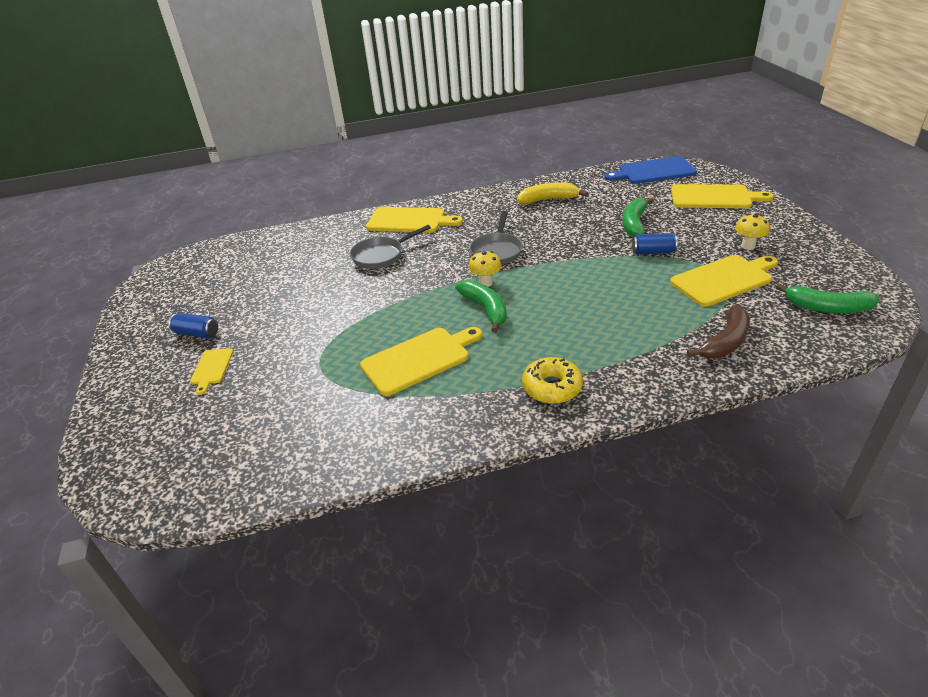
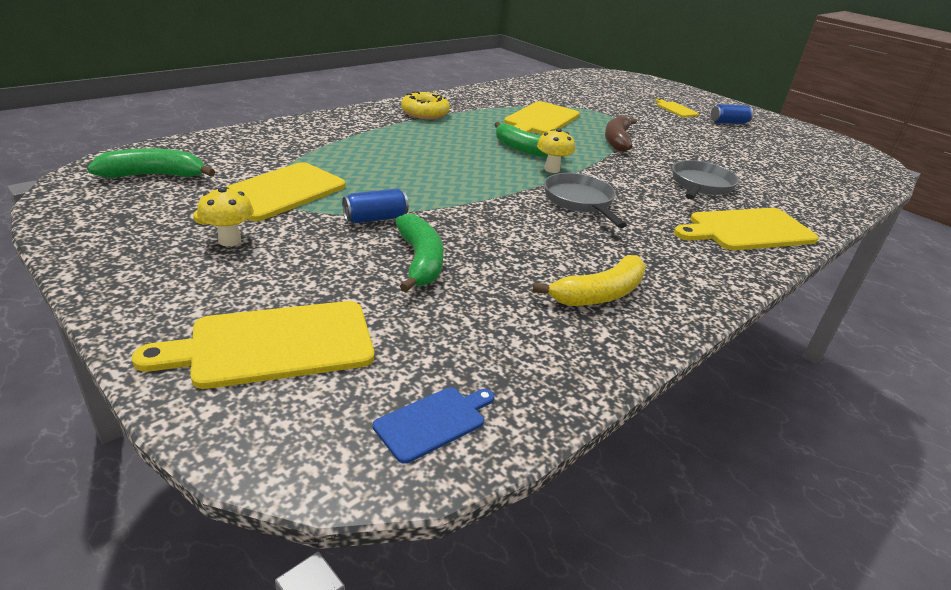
camera: 145 degrees right, 5 degrees down
(653, 171) = (433, 422): blue cutting board -> blue cutting board, size x0.53
(725, 342) = (282, 143): brown banana -> brown banana (617, 140)

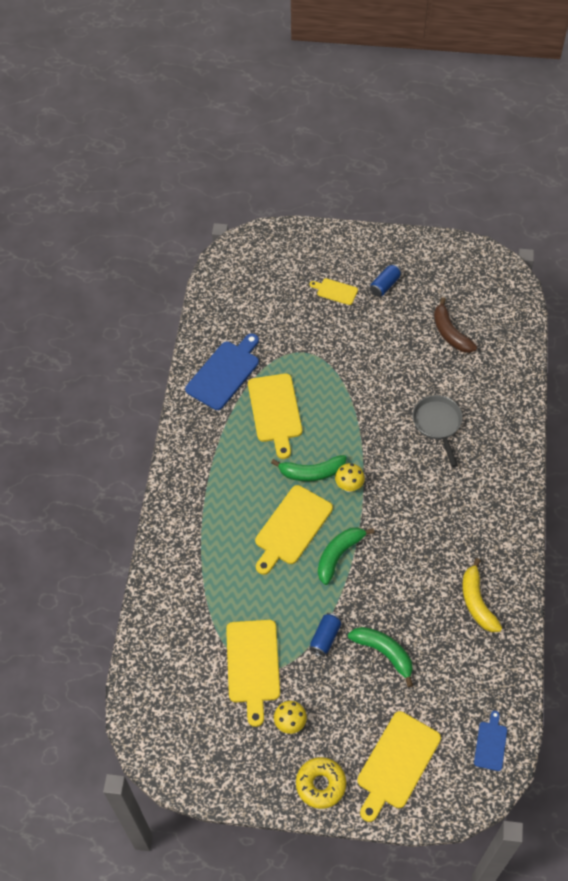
camera: 35 degrees left, 25 degrees up
(154, 175) = (174, 713): green banana -> green banana (338, 555)
(425, 113) = (200, 477): yellow donut -> yellow donut (320, 784)
(524, 96) = (224, 373): none -> blue cutting board
(580, 201) = (396, 514): grey pan -> none
(599, 294) = (477, 602): yellow banana -> yellow banana turned 150 degrees clockwise
(617, 140) = (346, 398): brown banana -> brown banana (450, 333)
(747, 230) = (495, 464): yellow cutting board -> yellow cutting board (291, 528)

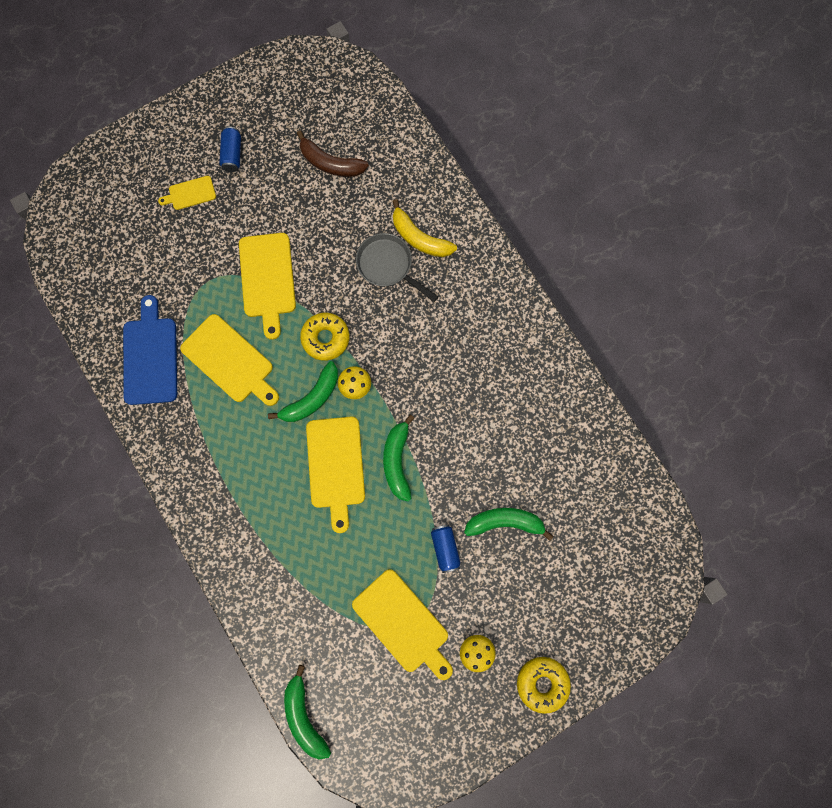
camera: 40 degrees left, 20 degrees up
(134, 672) = (304, 715): none -> green banana
(353, 441) = (325, 338): none -> yellow donut
(396, 763) = (588, 613): yellow cutting board -> yellow cutting board (267, 279)
(477, 602) = (546, 414): yellow banana -> yellow banana (419, 238)
(490, 744) = (649, 534): blue cutting board -> none

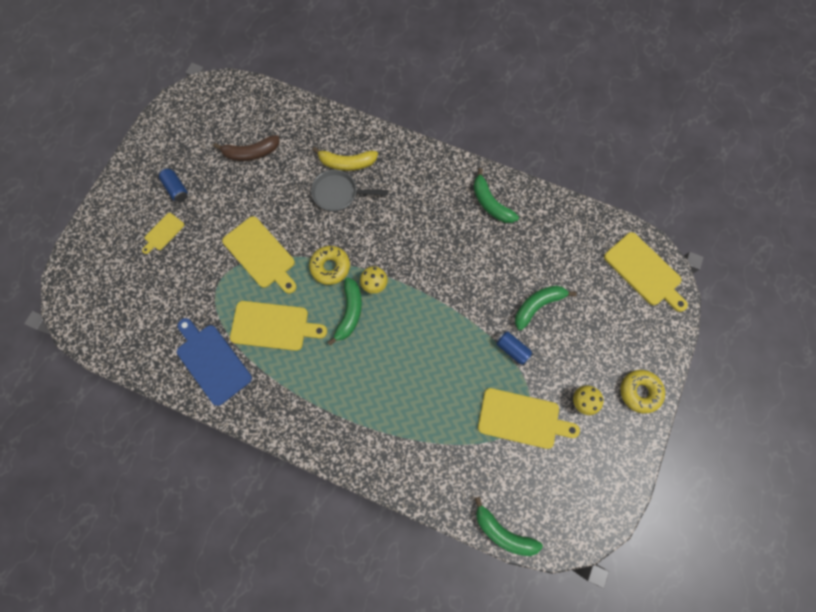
camera: 35 degrees left, 5 degrees down
(336, 466) = (399, 347): yellow cutting board -> yellow cutting board (644, 271)
(397, 461) = (438, 314): green banana -> green banana (490, 203)

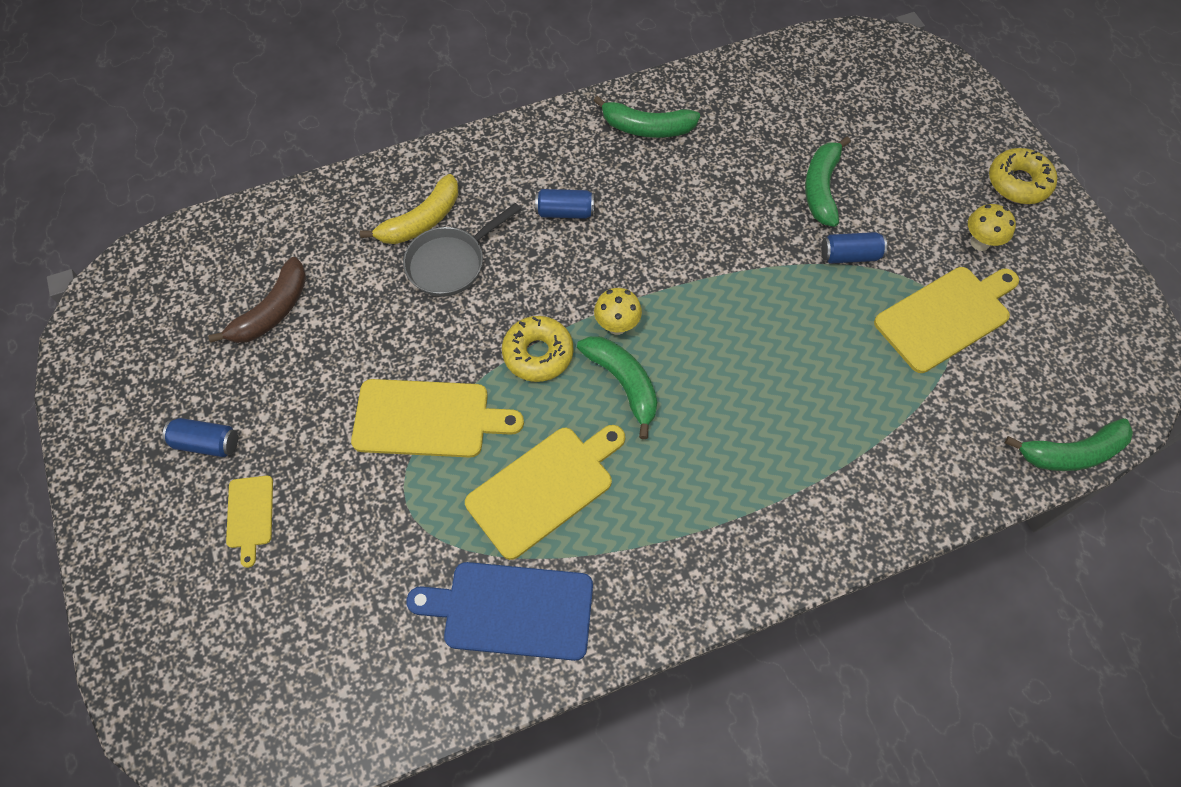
camera: 45 degrees left, 10 degrees down
(410, 212) = (565, 212): none -> blue can
(644, 271) = (882, 65): yellow cutting board -> none

